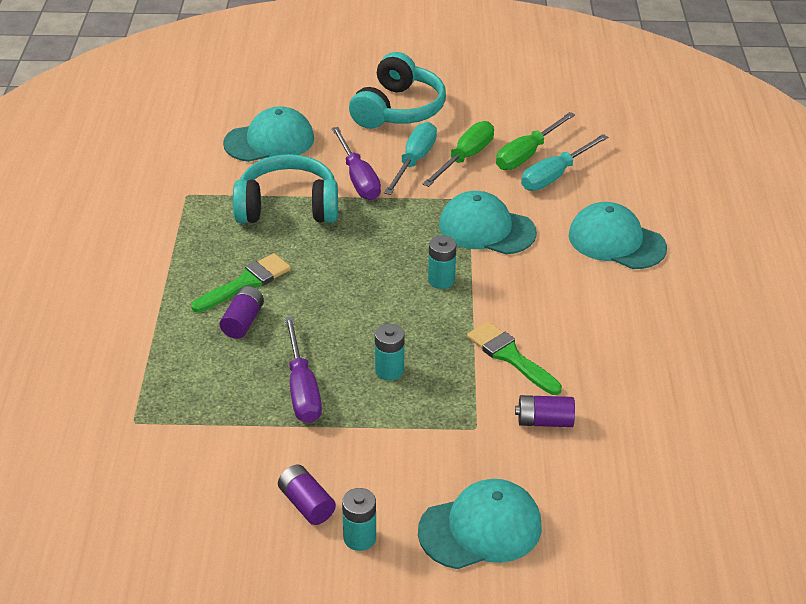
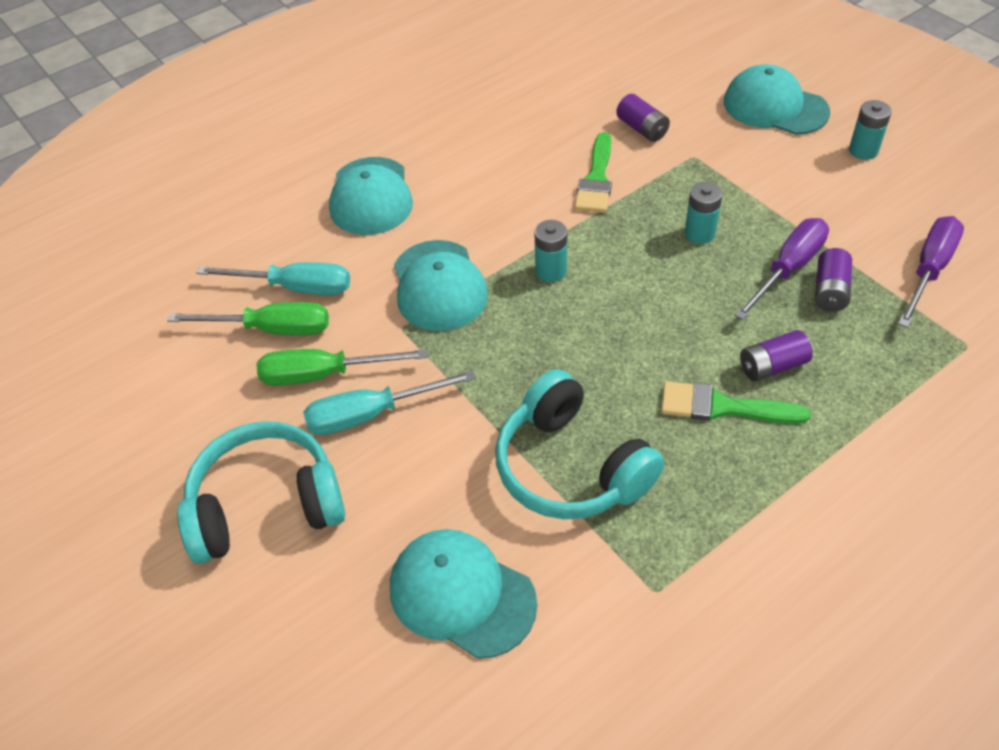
camera: 125 degrees left, 10 degrees up
(306, 504) = (879, 191): purple battery -> purple battery (830, 291)
(358, 178) = (454, 441): purple screwdriver -> purple screwdriver (929, 270)

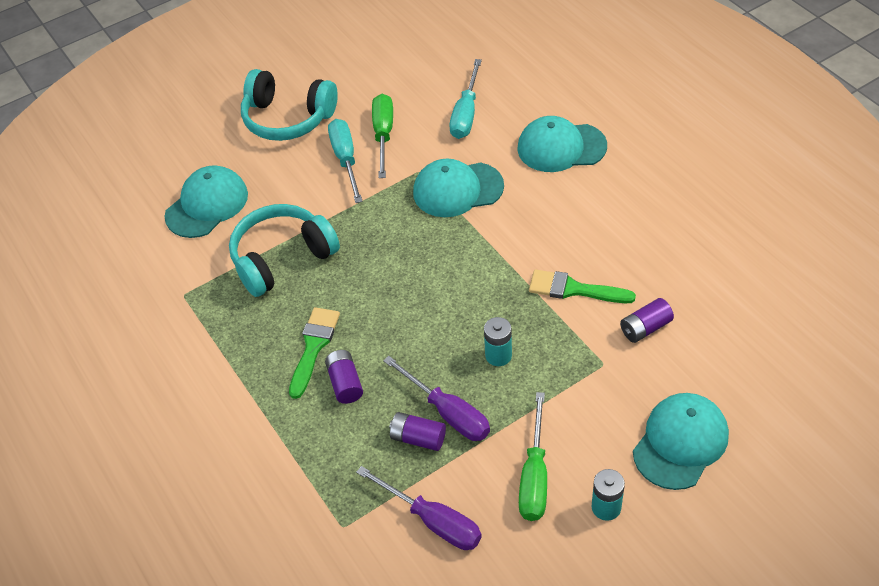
camera: 95 degrees right, 0 degrees up
(266, 506) = (288, 118): turquoise headphones -> turquoise headphones turned 120 degrees clockwise
(271, 329) = (428, 106): green screwdriver -> green screwdriver (534, 476)
(551, 271) = (465, 254): turquoise battery -> none

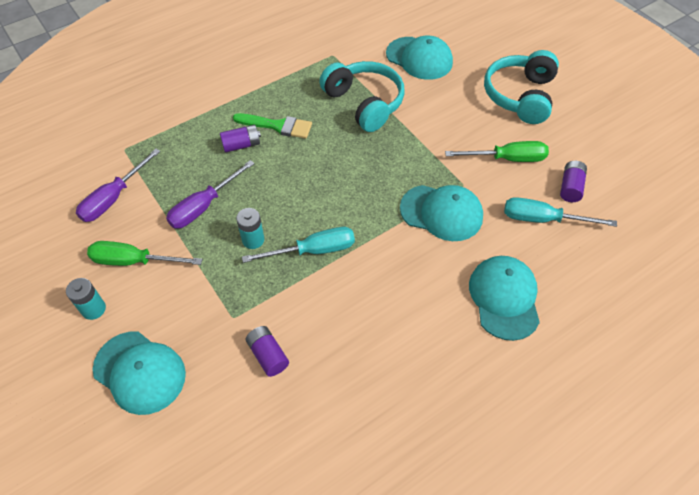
camera: 85 degrees right, 5 degrees up
(346, 159) = (474, 135): turquoise screwdriver -> turquoise screwdriver (313, 250)
(418, 438) = (185, 188): purple battery -> purple battery (570, 187)
(457, 189) = (441, 212): turquoise cap -> turquoise cap turned 120 degrees clockwise
(574, 289) = (319, 299): green brush -> none

